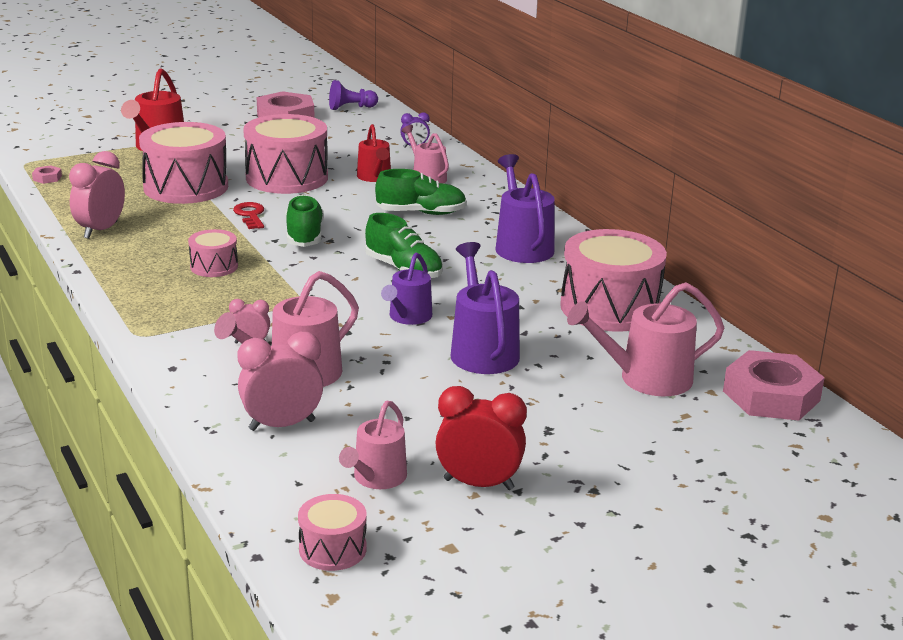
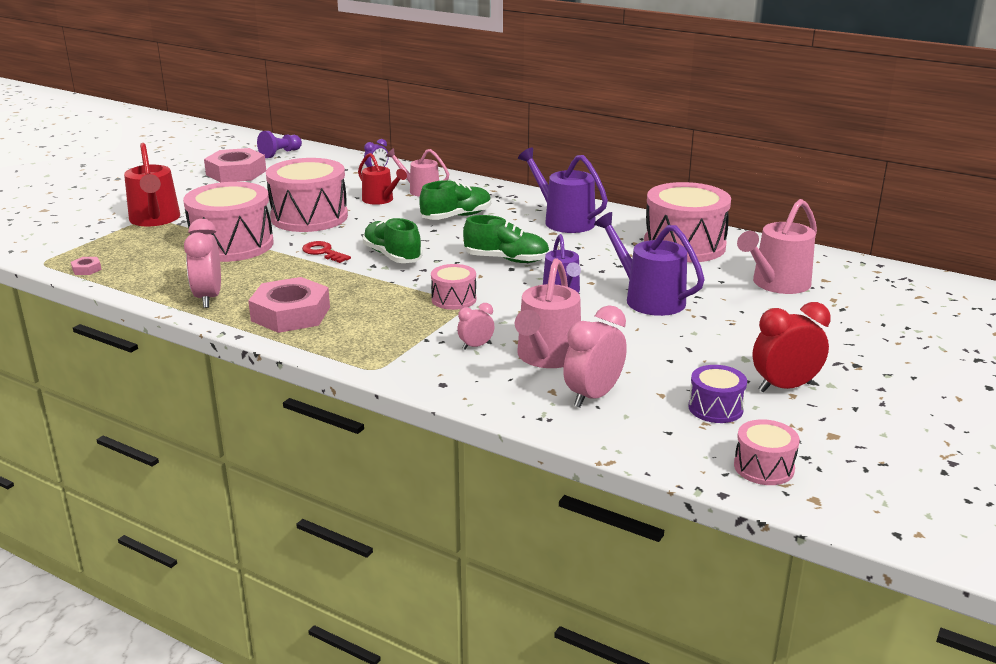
camera: 30 degrees left, 0 degrees up
(214, 266) = (354, 298): pink drum -> pink drum (454, 299)
(377, 478) = (715, 408): pink watering can -> purple drum
(771, 396) = (861, 271): pink nut -> pink nut (290, 314)

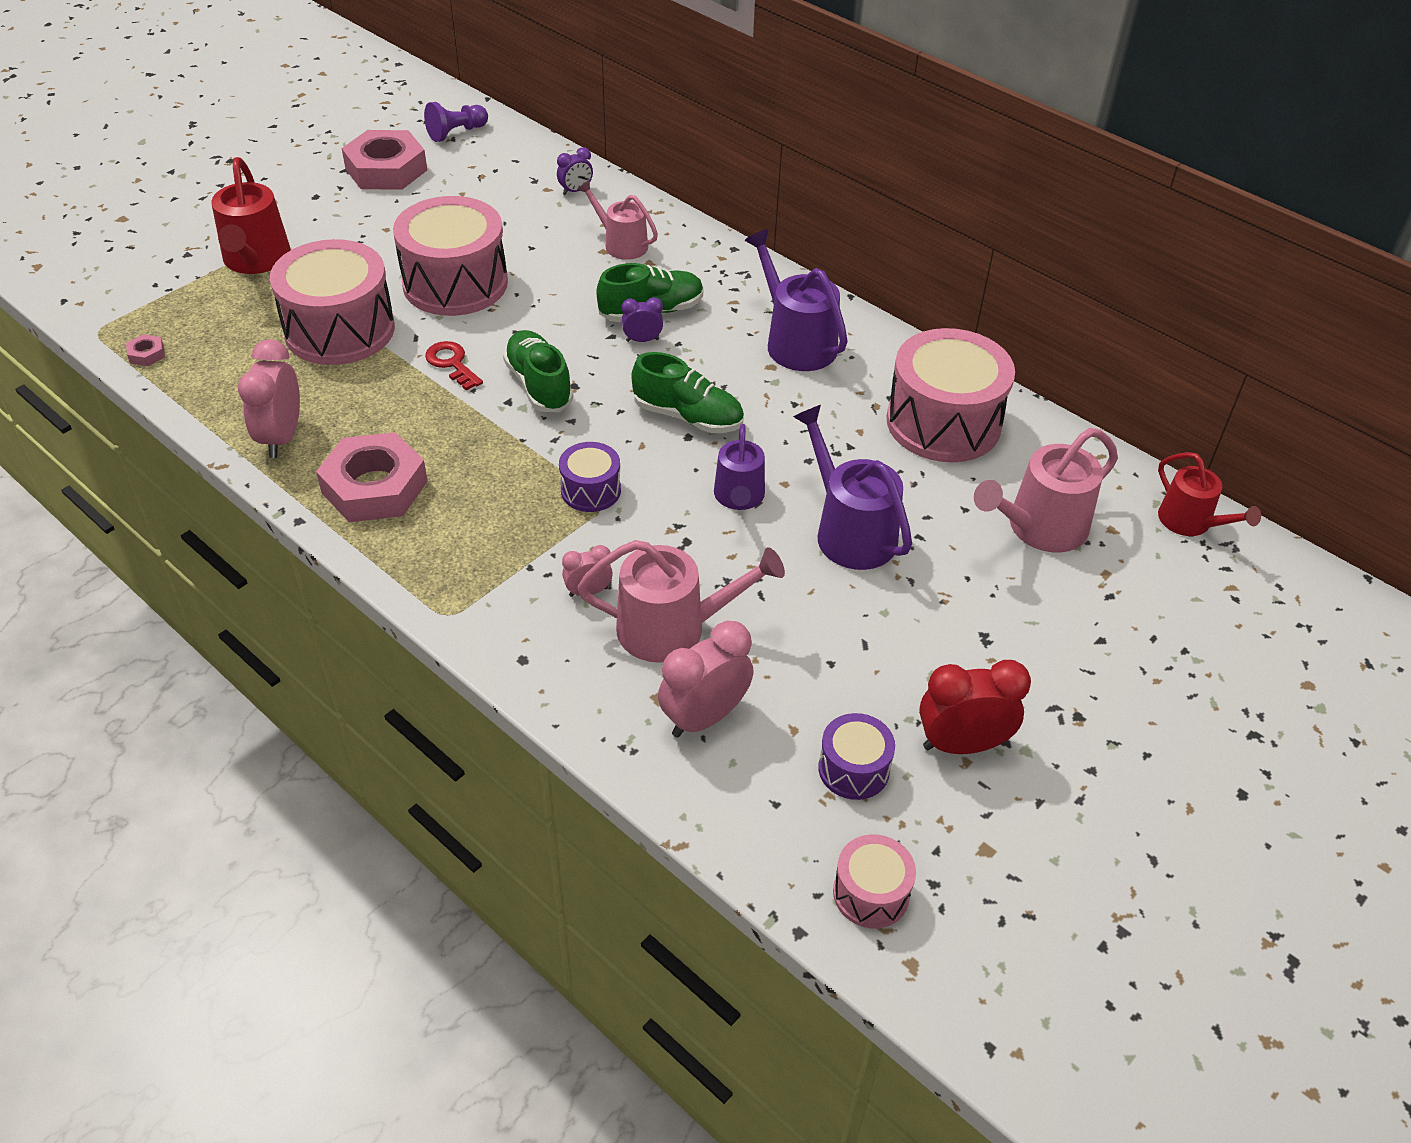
camera: 10 degrees right, 20 degrees up
(380, 200) = (560, 258): red watering can -> red watering can (1190, 522)
(454, 299) = (590, 490): pink drum -> purple drum
(456, 229) = (642, 340): none -> purple clock
(547, 357) = (672, 628): pink watering can -> pink watering can turned 120 degrees counterclockwise

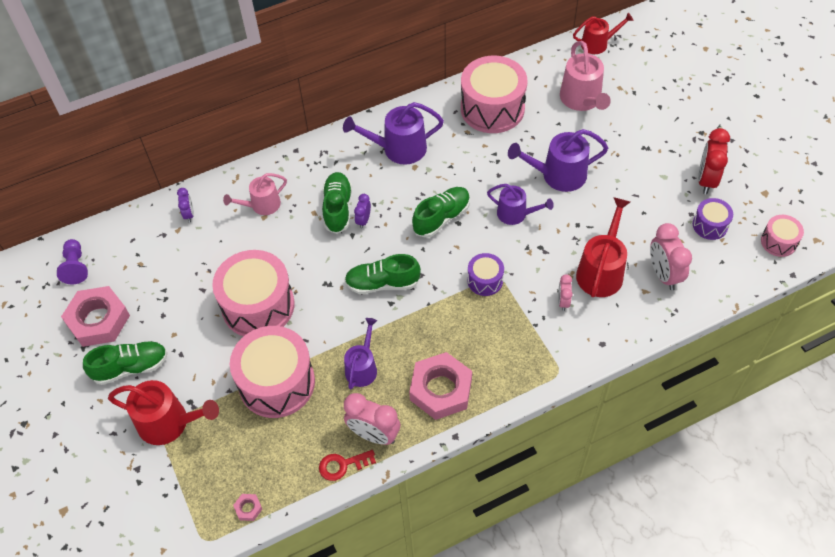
camera: 65 degrees left, 10 degrees up
(327, 211) = (131, 367): none -> green shoe
(387, 400) = (362, 368): none -> purple watering can
(452, 363) = (341, 325): red key -> red key (342, 465)
(672, 628) = (601, 271): pink watering can -> red watering can

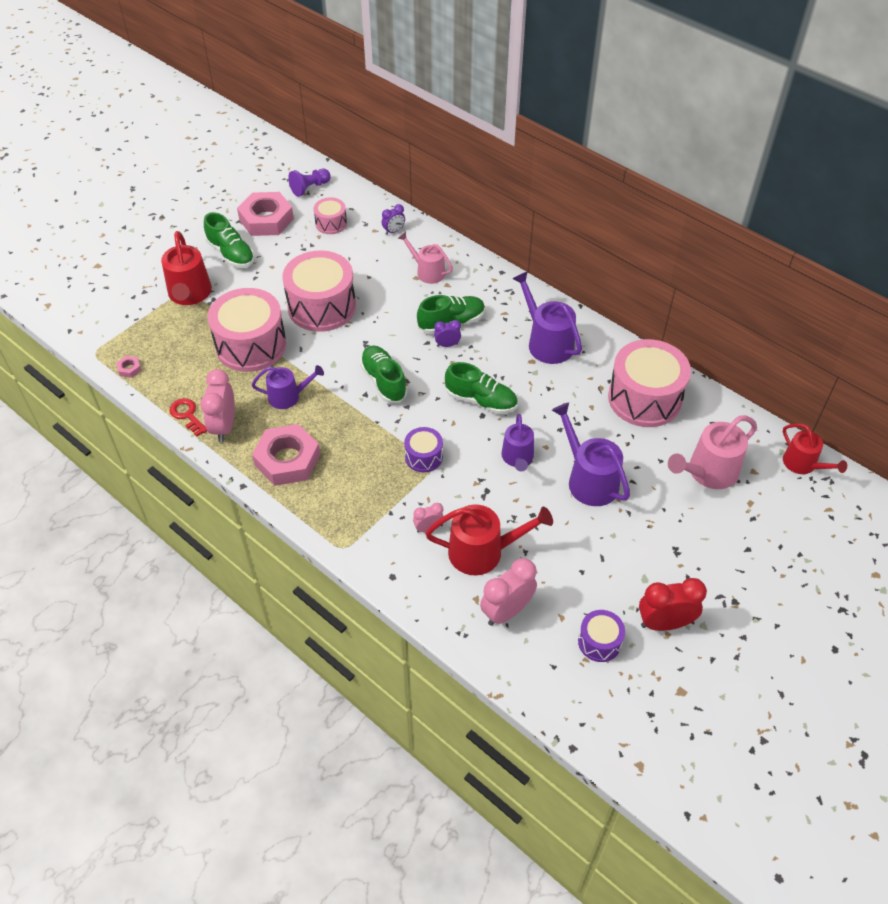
camera: 65 degrees right, 5 degrees down
(778, 242) = (613, 722): pink drum -> pink drum (331, 223)

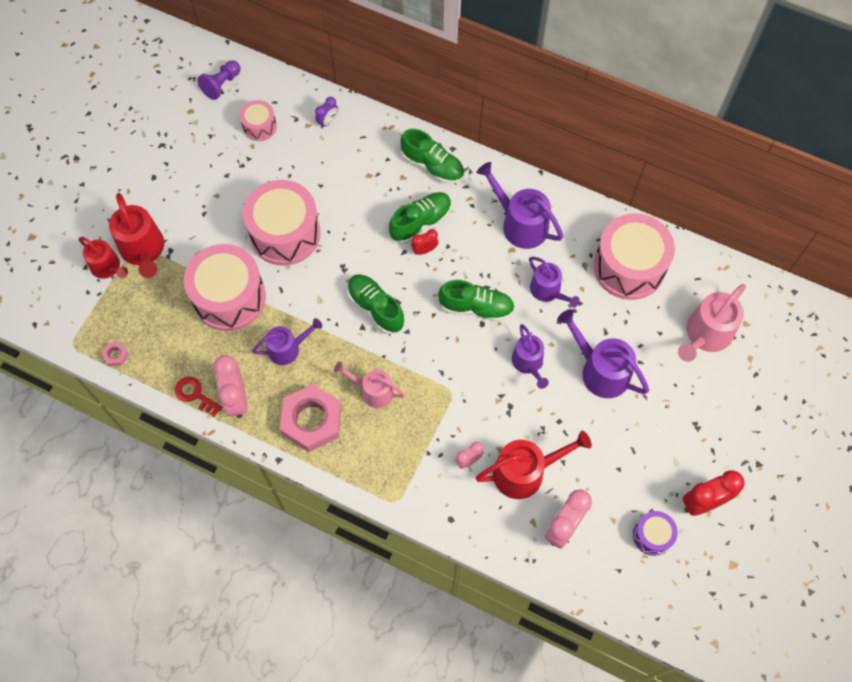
camera: 15 degrees left, 15 degrees up
(231, 254) = (168, 189): green shoe -> green shoe (432, 166)
(266, 219) = (189, 136): pink nut -> none
(424, 457) = (440, 384): purple drum -> none
(427, 272) = (378, 165): pink watering can -> pink watering can (373, 391)
(447, 345) = (424, 250): purple clock -> red clock
(556, 401) = (548, 291): none -> purple watering can
(803, 464) = (787, 305): red watering can -> red watering can (107, 267)

